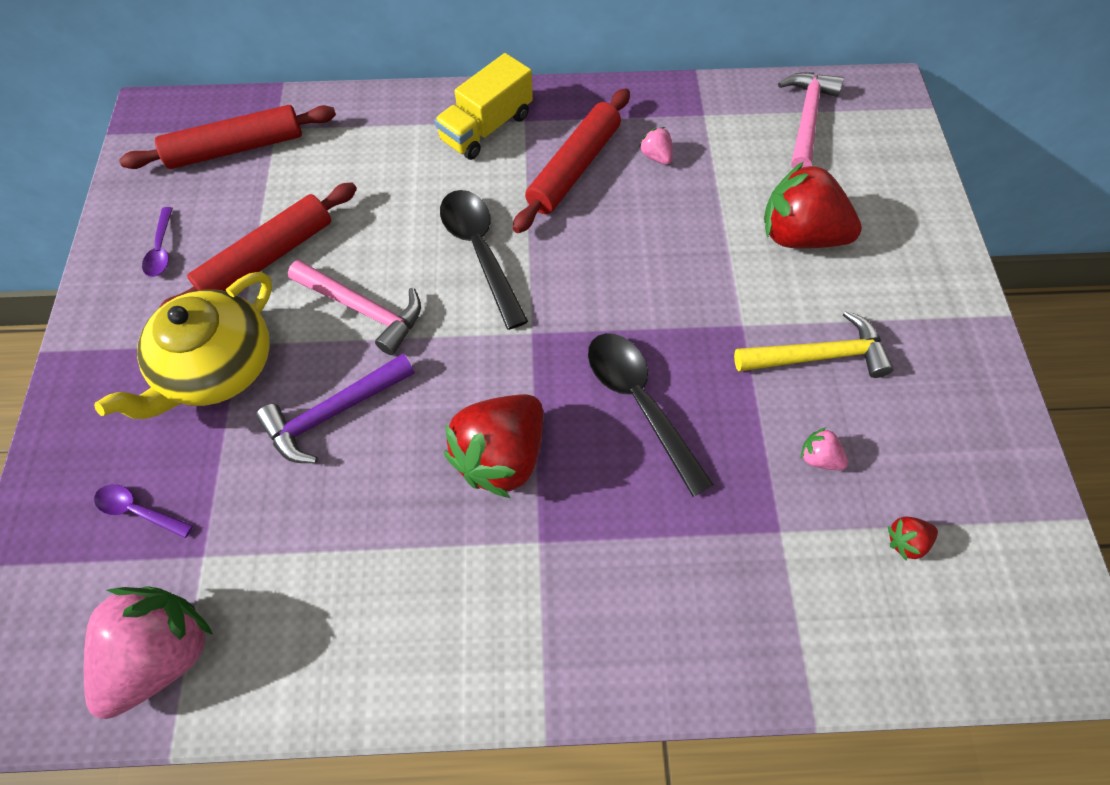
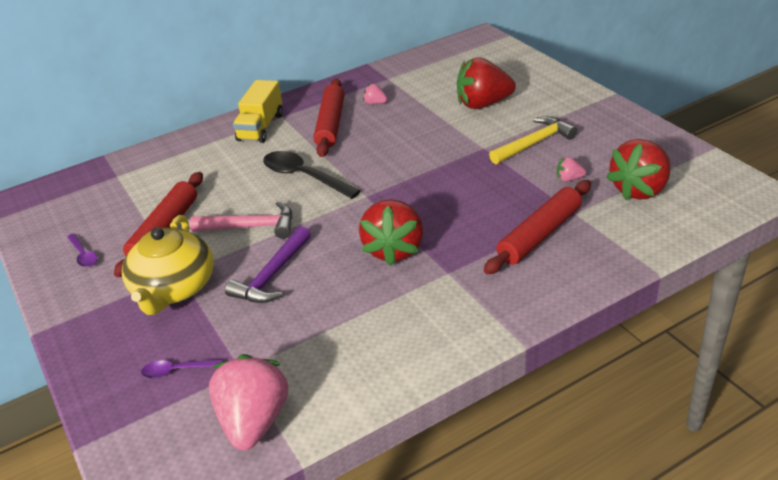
camera: 25 degrees left, 25 degrees down
(236, 148) = (96, 193): red rolling pin -> red rolling pin (540, 235)
(640, 403) = (455, 198): black spoon -> none
(806, 118) = (446, 61): pink hammer -> none
(905, 541) = (639, 190): red strawberry -> red strawberry, size x2.34

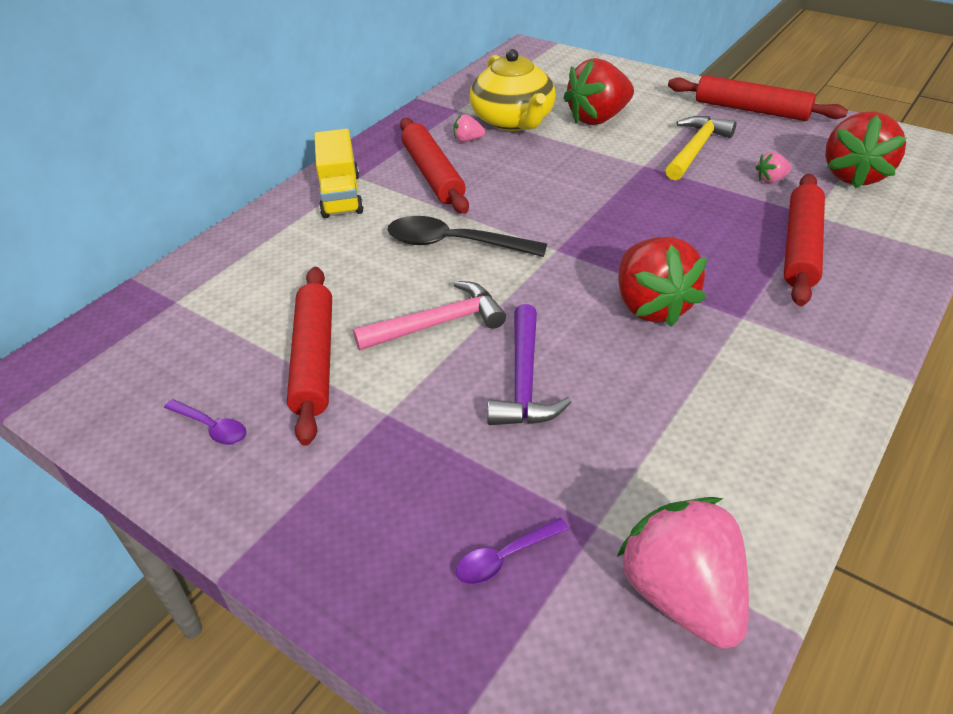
camera: 25 degrees left, 5 degrees up
(174, 288) = (397, 437): yellow teapot -> yellow teapot (513, 120)
(611, 119) = (751, 110): none -> red rolling pin

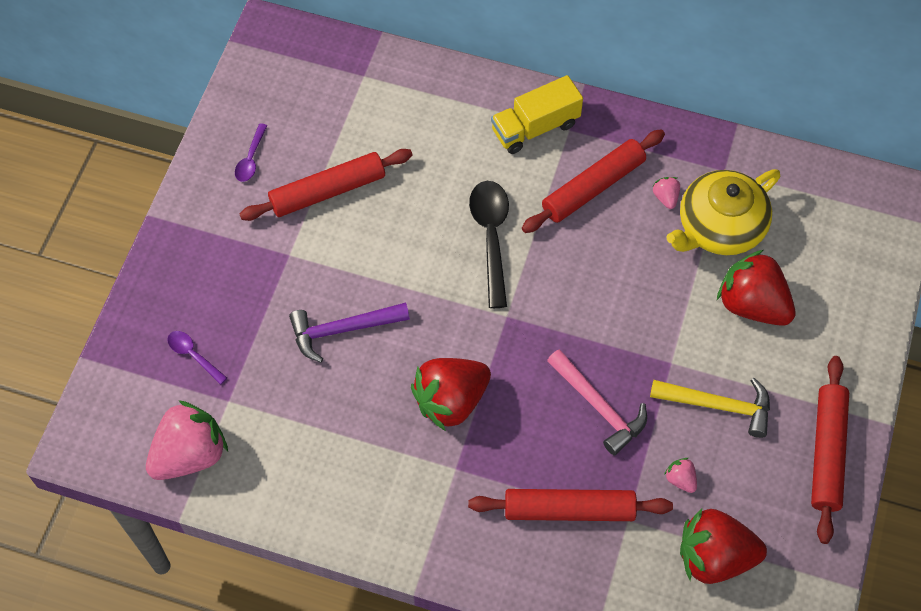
camera: 70 degrees right, 20 degrees up
(438, 323) = (387, 257): pink hammer -> pink hammer (599, 407)

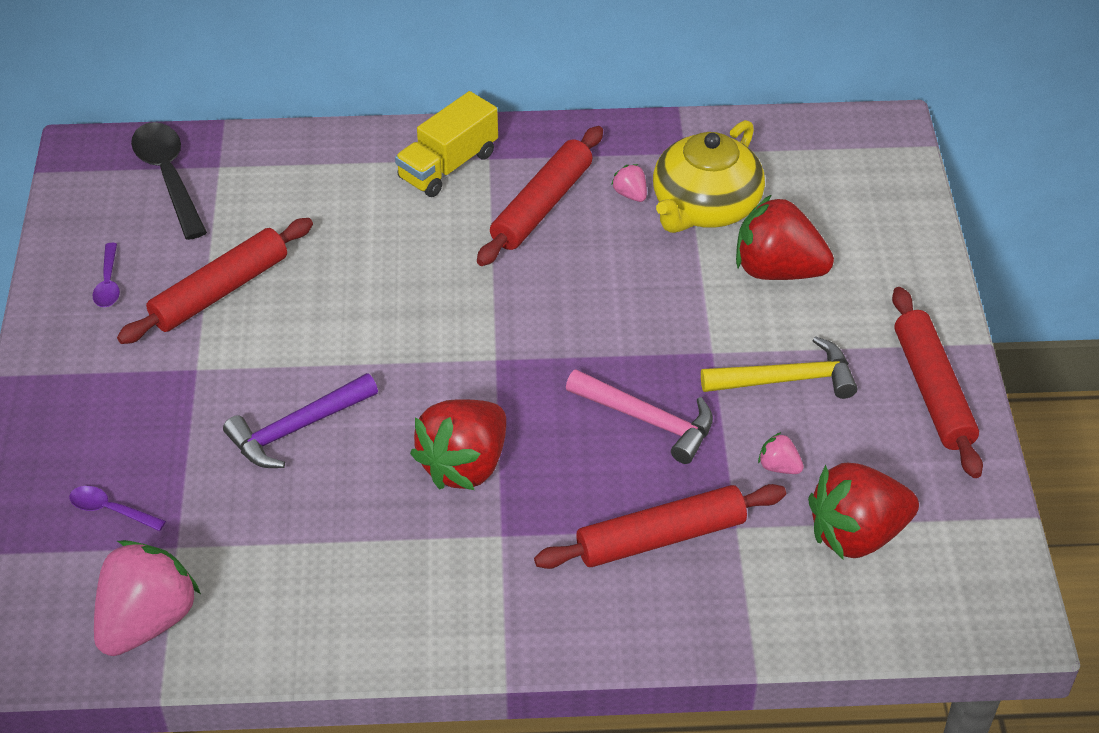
camera: 20 degrees left, 15 degrees down
(491, 237) = (442, 286): black spoon -> black spoon (169, 177)

